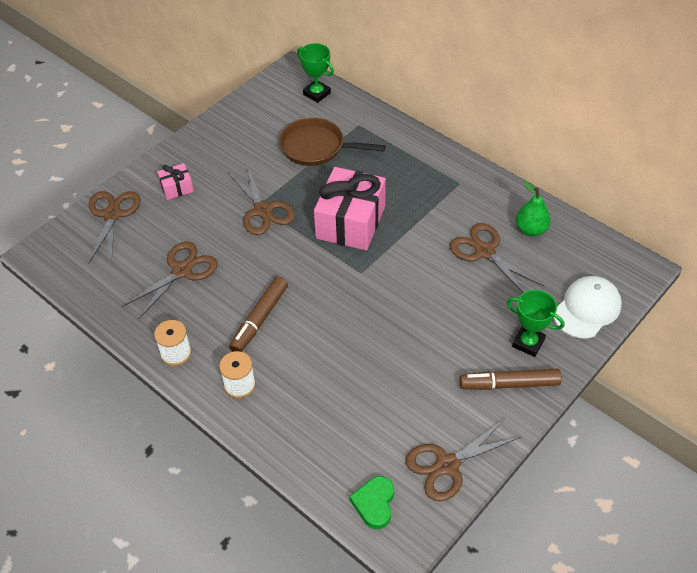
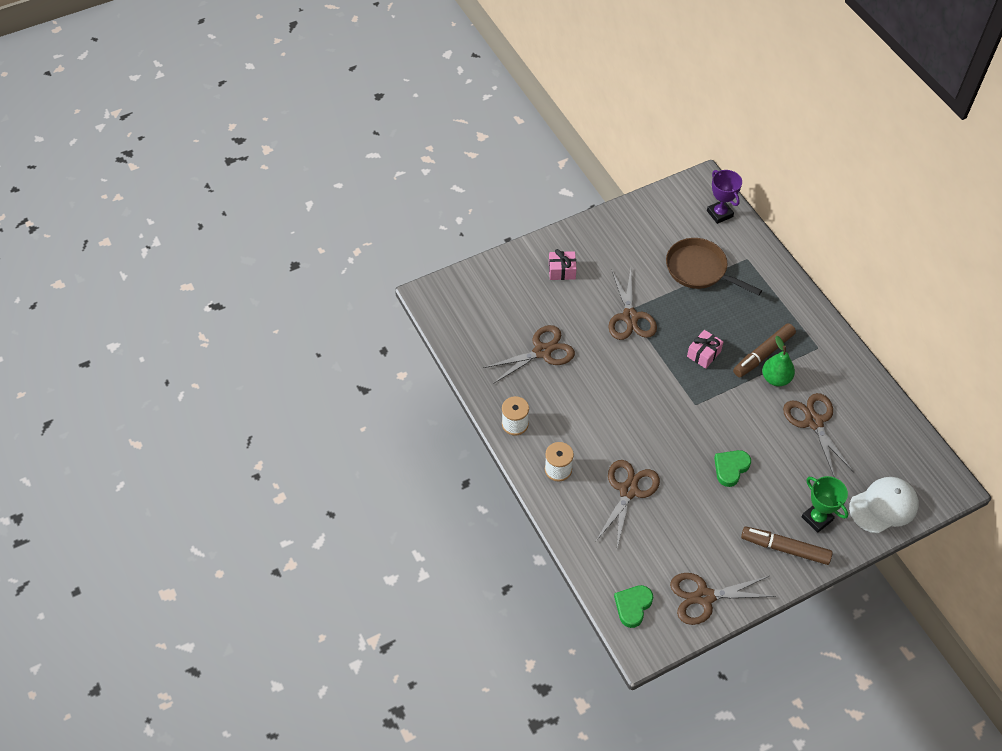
camera: 20 degrees right, 5 degrees up
(112, 215) = (499, 279): brown scissors -> brown scissors (628, 490)
(259, 319) = (593, 418): brown marker -> brown marker (763, 354)
(317, 93) = (719, 214): green trophy -> purple trophy
(350, 222) = (703, 354): pink gift -> pink gift, size x0.47
(421, 323) = (730, 468): none -> green heart
(531, 229) = (865, 415): green pear -> green pear (775, 378)

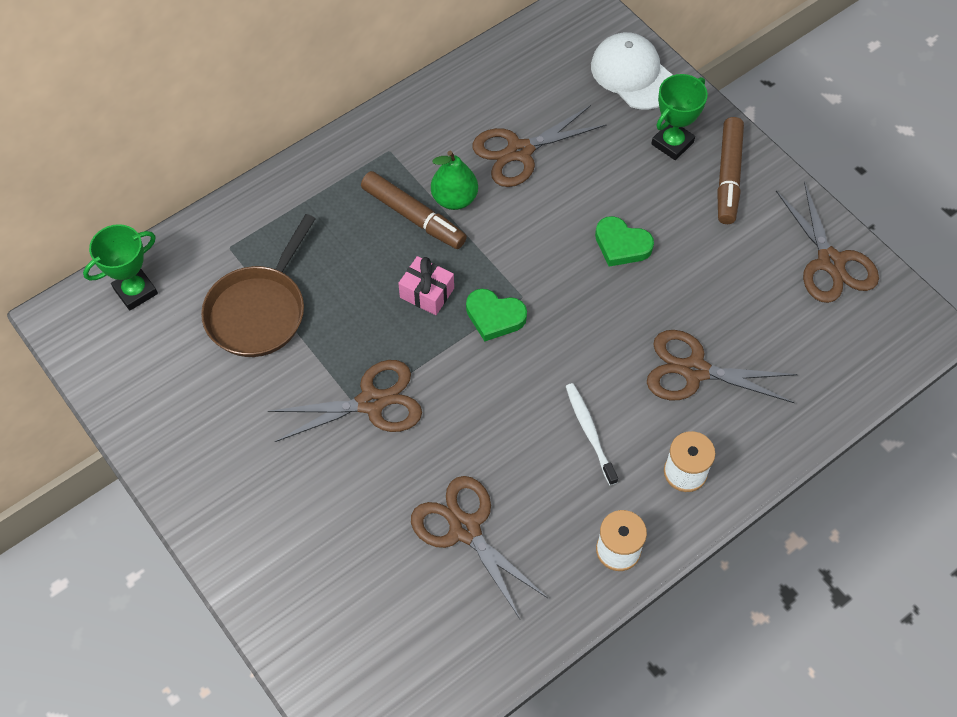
camera: 100 degrees left, 5 degrees up
(562, 271) = (285, 522): pink gift -> none
(594, 424) = (589, 431): none -> white toothbrush
(633, 606) = (874, 345): green heart -> green heart (494, 316)
(719, 214) = (135, 291): purple trophy -> green trophy

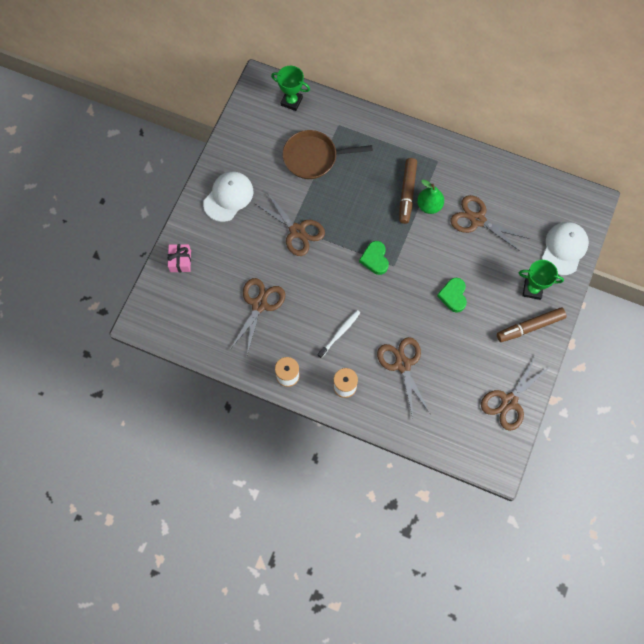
camera: 60 degrees right, 10 degrees up
(235, 476) = (228, 197): none -> white cap
(427, 293) = (369, 222): pink gift -> pink gift (180, 261)

